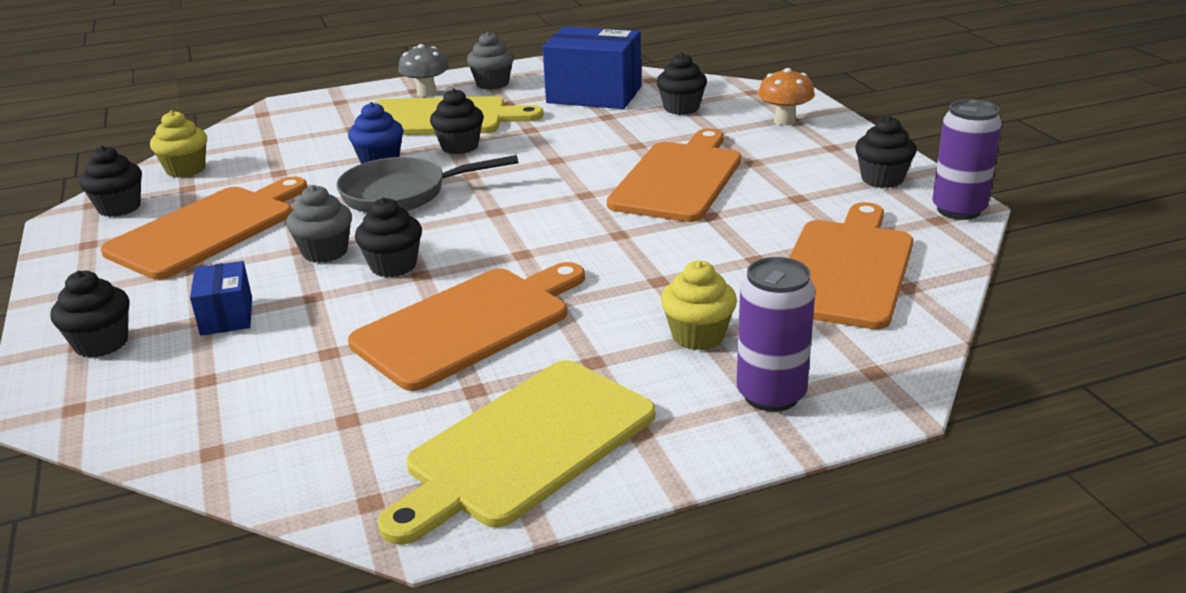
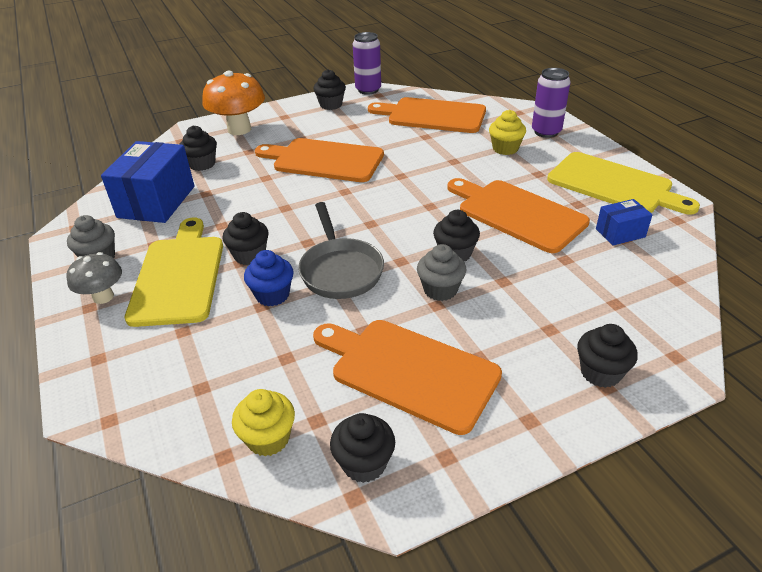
camera: 95 degrees left, 10 degrees up
(226, 316) = (541, 316): blue box -> blue box (620, 233)
(784, 121) = (239, 129): orange mushroom -> orange mushroom, size x1.68

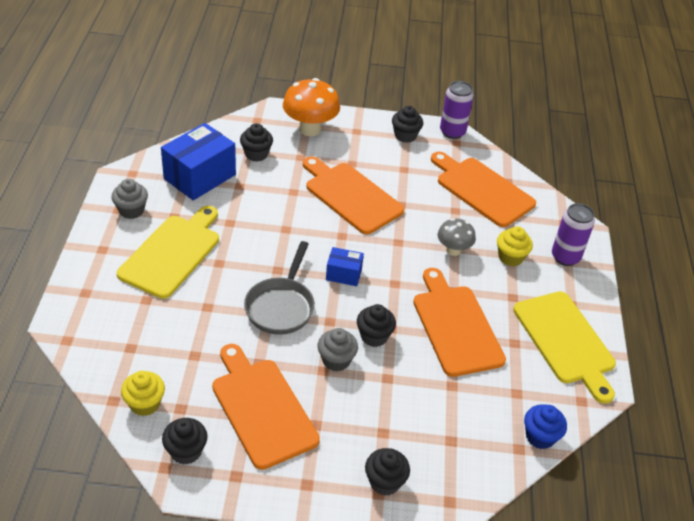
camera: 25 degrees right, 5 degrees up
(103, 297) = (115, 245): grey mushroom -> grey mushroom (453, 250)
(249, 255) = (229, 260): black cupcake -> none
(272, 295) = (221, 302): blue cupcake -> blue cupcake (540, 436)
(620, 233) = (520, 387): blue box -> blue box (343, 274)

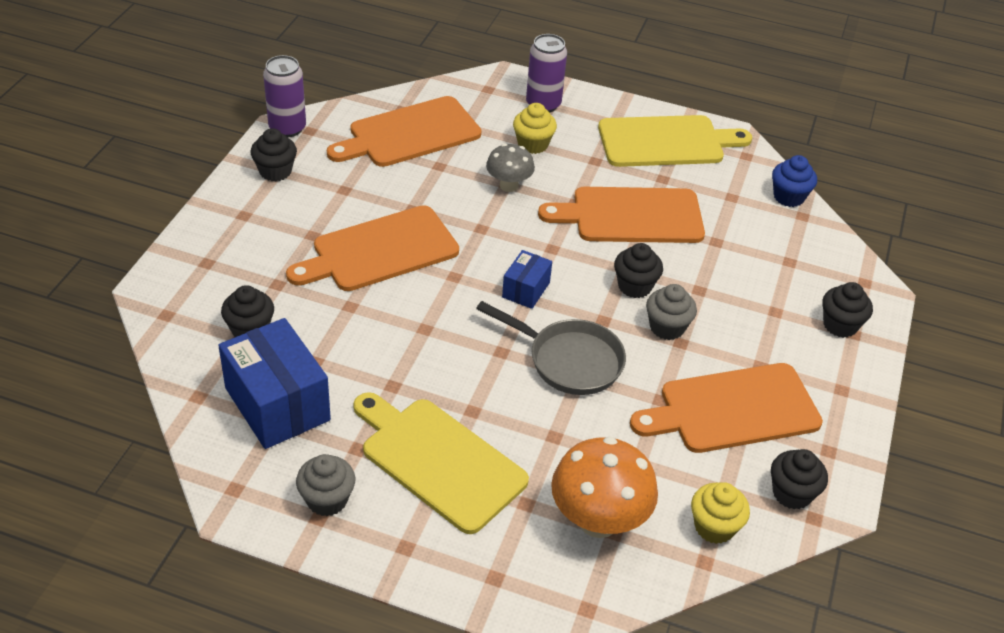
camera: 75 degrees left, 0 degrees up
(310, 129) = (217, 261): orange mushroom -> orange mushroom (598, 520)

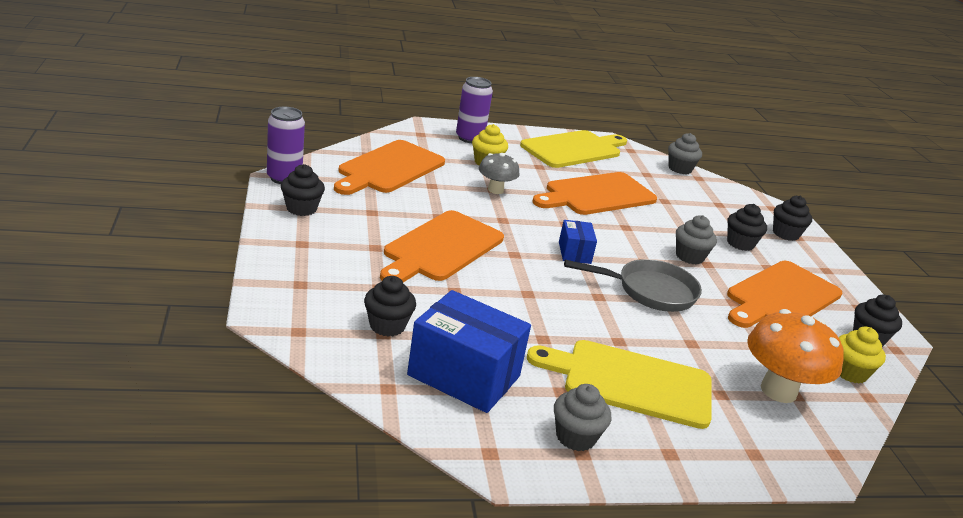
camera: 30 degrees left, 15 degrees down
(634, 286) = (643, 236): black cupcake -> black cupcake (740, 243)
(788, 197) = (680, 169): blue cupcake -> grey cupcake

